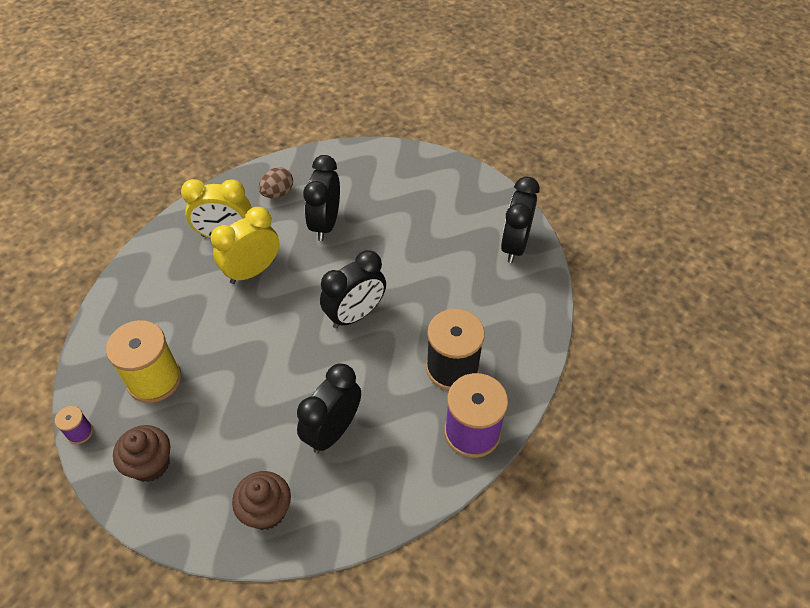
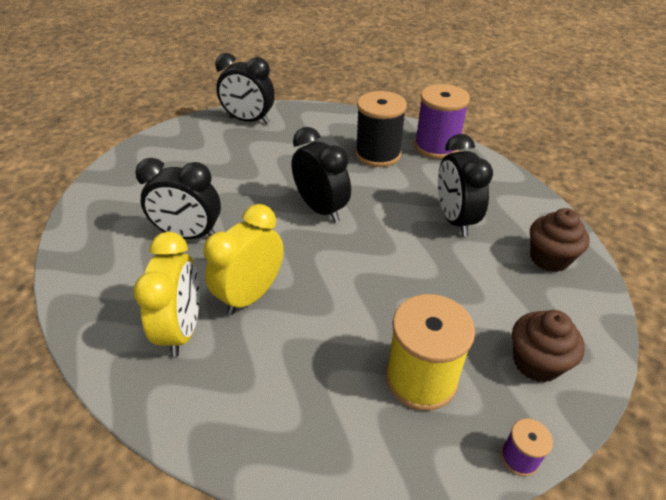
camera: 90 degrees left, 10 degrees down
(252, 271) = (251, 295): yellow clock -> yellow clock turned 75 degrees clockwise
(277, 193) = (120, 281): brown egg -> none
(332, 431) = (454, 219): black clock -> black clock turned 45 degrees clockwise

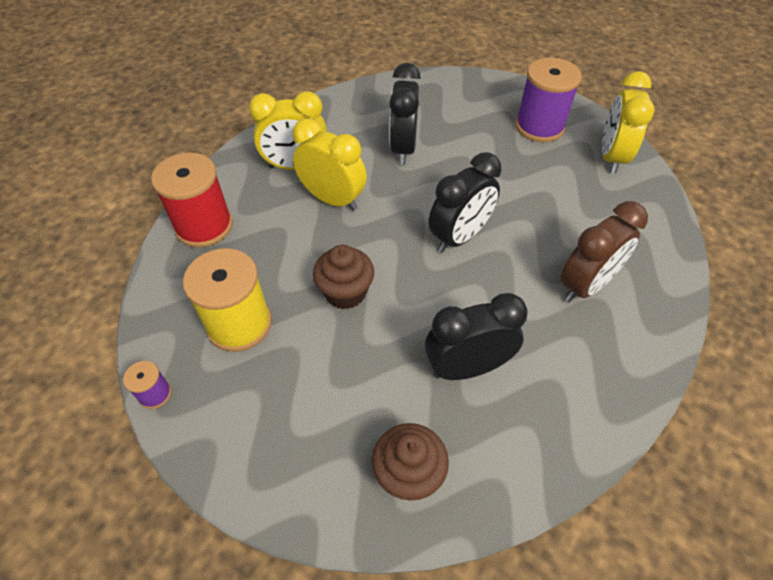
camera: 85 degrees right, 10 degrees up
(249, 121) = (611, 157): black clock -> yellow clock
(266, 430) = (204, 226): none -> red spool
(378, 154) = (585, 285): black spool -> brown clock
(436, 146) = (632, 356): purple spool -> purple spool (539, 127)
(536, 362) = (250, 426): brown cupcake -> brown cupcake (345, 292)

